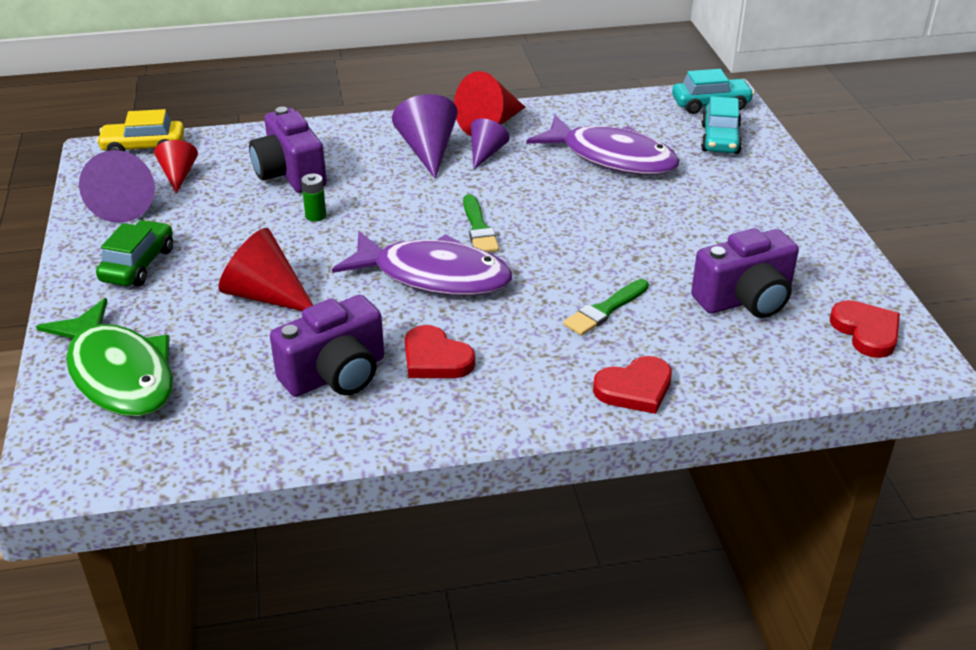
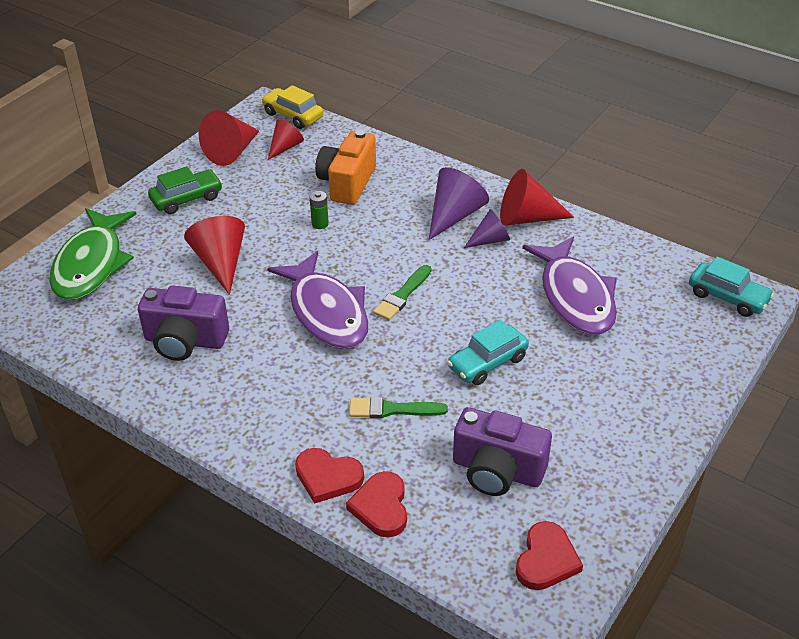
camera: 45 degrees right, 5 degrees up
(124, 204) = (232, 152): purple cone -> red cone
(290, 173) = (347, 183): purple camera -> orange camera
(435, 358) = (248, 369): red heart -> red heart (381, 507)
(720, 139) = (686, 332): turquoise car -> turquoise car (487, 363)

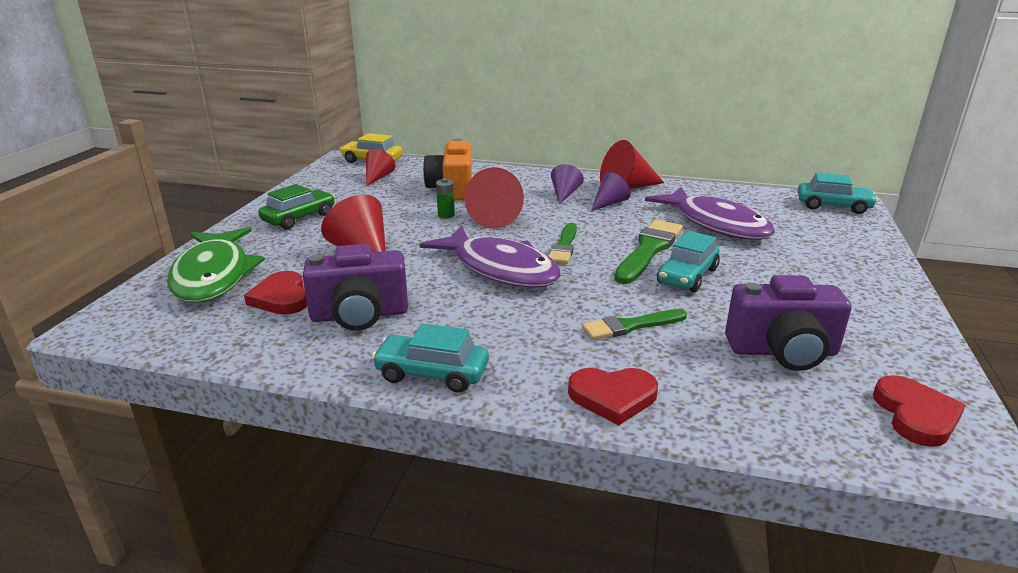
camera: 20 degrees left, 15 degrees down
(210, 418) = (432, 373): none -> turquoise car
(232, 152) = (328, 186): red cone -> red cone (498, 217)
(381, 507) = (697, 410): red heart -> red heart (281, 297)
(454, 215) = (564, 194): purple cone -> purple cone, size x0.62
(478, 319) = (648, 250): none -> green brush

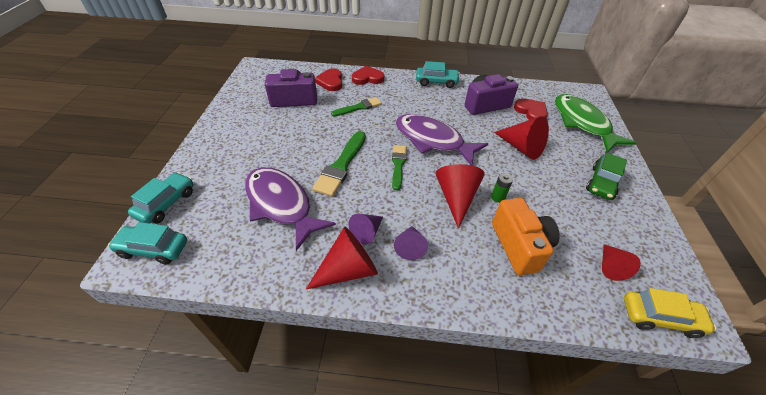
camera: 170 degrees right, 20 degrees up
(687, 276) = (322, 143): turquoise car -> turquoise car (166, 203)
(915, 415) = (260, 78): red heart -> red heart (330, 82)

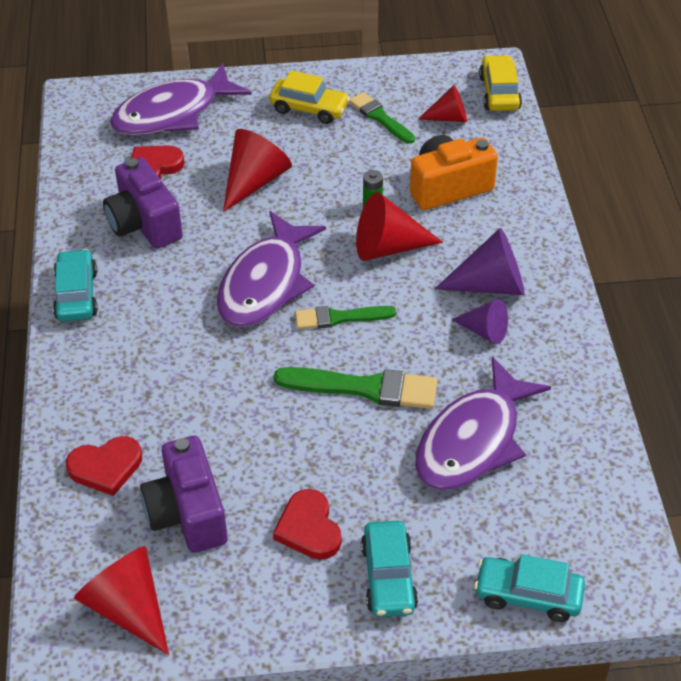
camera: 100 degrees left, 0 degrees up
(153, 249) = (611, 565): turquoise car -> turquoise car (388, 577)
(348, 269) = (549, 338): red cone -> red cone (128, 608)
(358, 107) = (192, 399): green brush -> green brush (380, 117)
(367, 78) = (79, 406): red heart -> red heart (309, 528)
(410, 247) = (490, 285): purple cone -> purple cone, size x1.62
(582, 123) = (173, 113): green fish -> purple fish
(602, 183) = (309, 108): green car -> yellow car

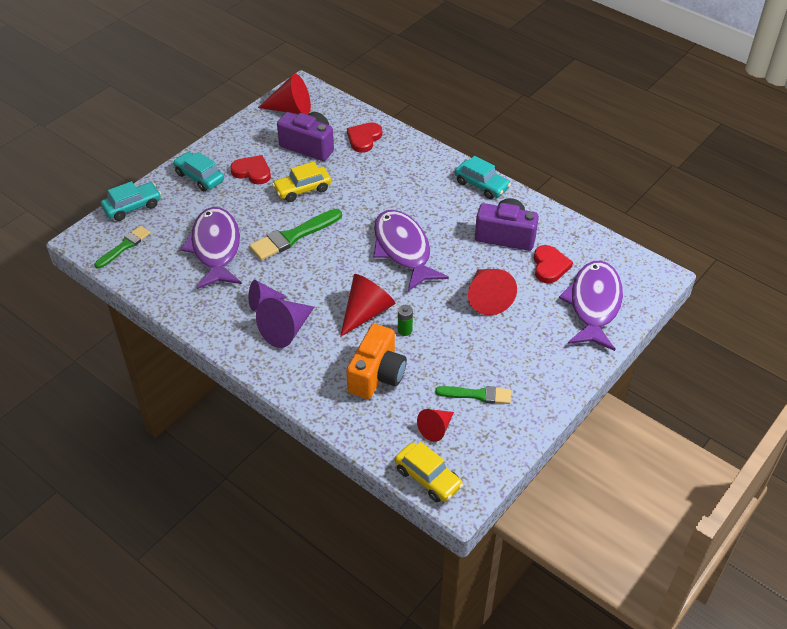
camera: 135 degrees right, 0 degrees up
(309, 108) = (526, 368): yellow car -> yellow car (302, 189)
(339, 318) = (345, 259): green brush -> green brush (124, 246)

